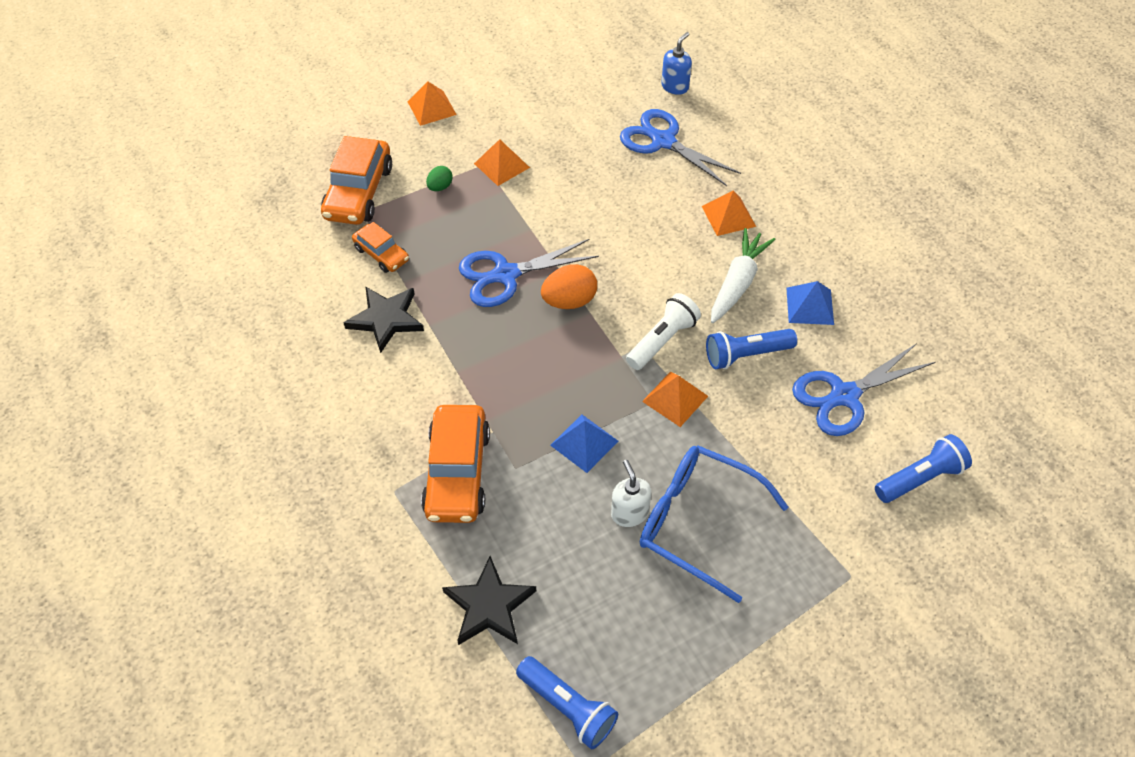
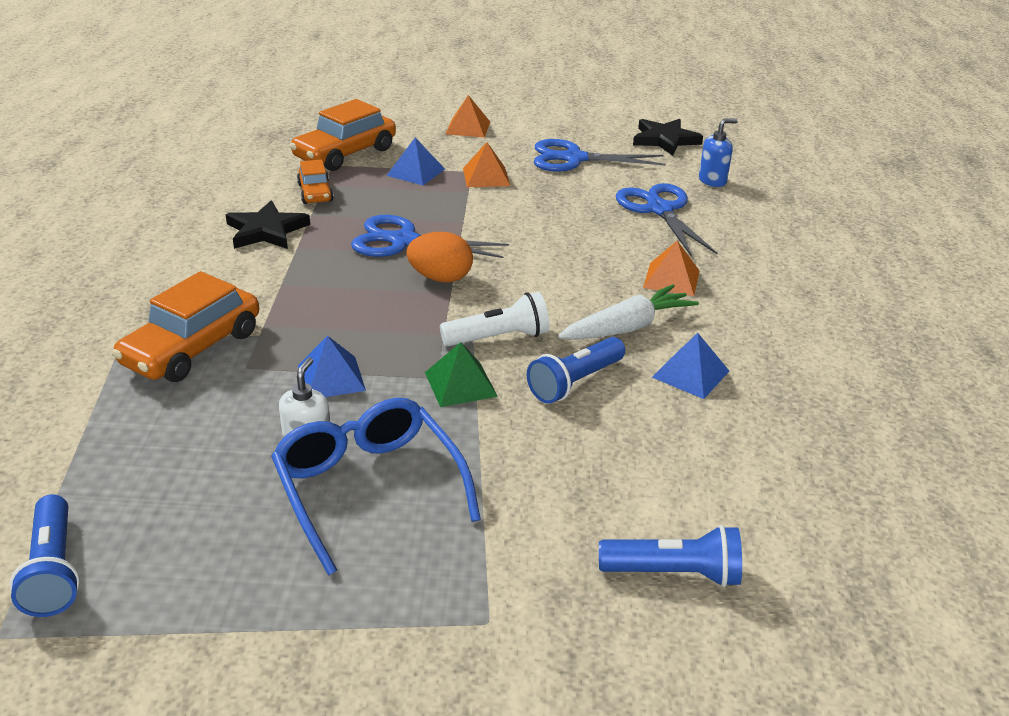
camera: 30 degrees right, 20 degrees down
(440, 187) = (416, 172): green egg -> blue pyramid
(489, 606) = (91, 453): black star -> black star (665, 140)
(675, 398) = (460, 384): orange pyramid -> green pyramid
(746, 355) = (575, 382): blue flashlight -> blue flashlight turned 60 degrees counterclockwise
(844, 395) = (654, 460): blue scissors -> blue scissors (574, 159)

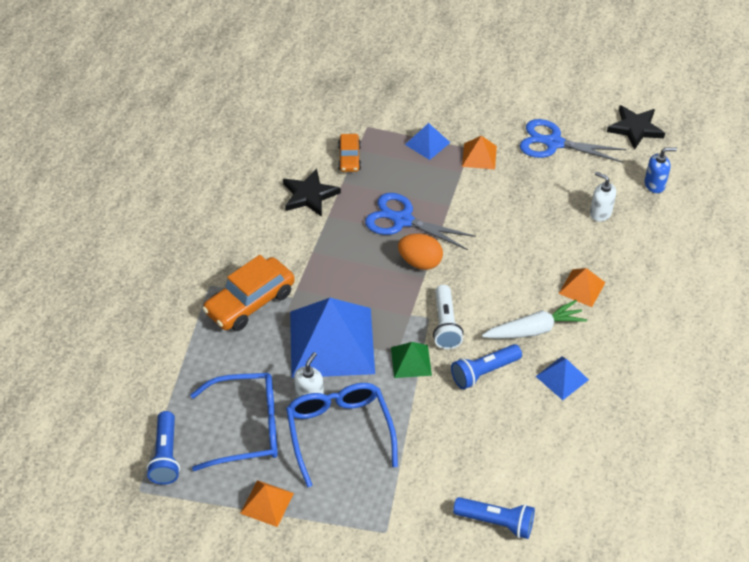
camera: 15 degrees right, 15 degrees up
(205, 506) = (247, 428): none -> blue glasses
(331, 378) = (332, 342): blue pyramid -> blue pyramid, size x2.21
(345, 154) = (378, 114): orange car -> none
(468, 127) = (480, 92): orange pyramid -> orange pyramid (267, 503)
(499, 338) = (445, 325): white flashlight -> white flashlight turned 90 degrees clockwise
(660, 210) = (600, 213): blue scissors -> white soap dispenser

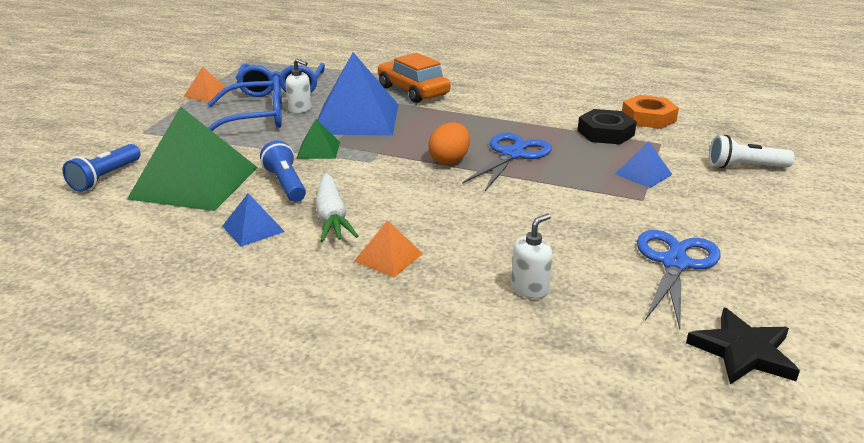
camera: 95 degrees right, 20 degrees down
(166, 456) = (273, 66): blue flashlight -> none
(309, 195) = (546, 114): black star -> none
(312, 127) = (648, 118): none -> orange nut
(349, 158) = (605, 133): orange car -> black nut
(445, 325) = (358, 168): white flashlight -> white flashlight (745, 167)
(479, 156) = (629, 205): orange pyramid -> none
(493, 443) = (195, 182): none -> green pyramid
(654, 184) = (601, 354): blue soap dispenser -> none

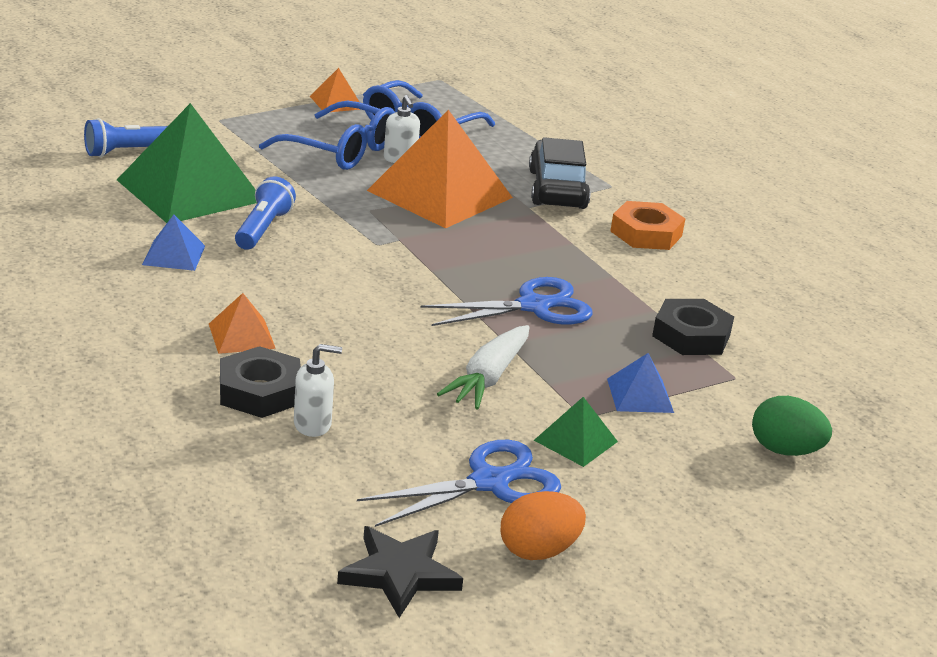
camera: 35 degrees right, 0 degrees up
(318, 150) = (346, 209): green pyramid -> green pyramid (575, 441)
(332, 218) = (252, 278): white carrot -> white carrot (488, 378)
(356, 118) = (439, 194): blue pyramid -> orange pyramid
(413, 91) = (557, 189): orange car -> black car
(449, 160) = (455, 280): orange egg -> orange egg (538, 551)
(462, 286) = (260, 391): none -> black nut
(648, 118) = (785, 345): orange nut -> orange nut (646, 233)
(745, 167) = (784, 450): white flashlight -> green egg

